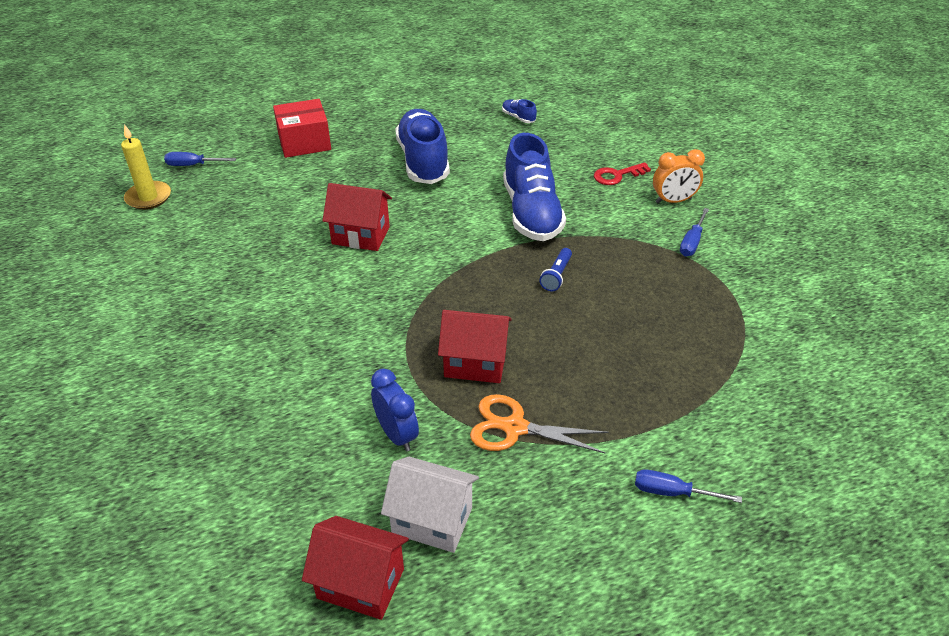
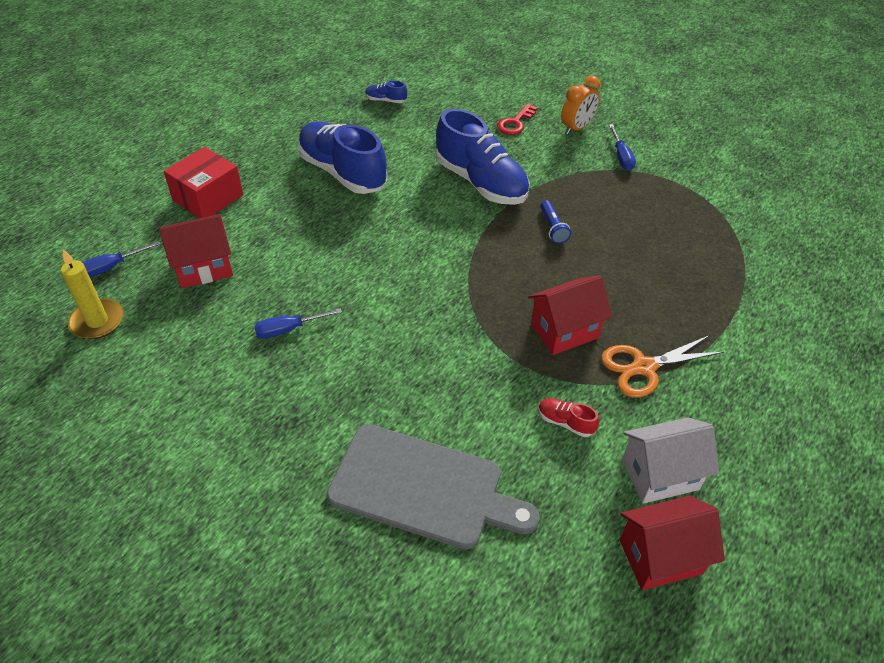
camera: 35 degrees left, 5 degrees up
(236, 421) = (423, 488): none -> grey cutting board
(361, 235) = (357, 265): red house -> red house (203, 268)
(397, 434) = (565, 422): blue clock -> red shoe
(672, 492) = (789, 357): blue screwdriver -> blue screwdriver (288, 329)

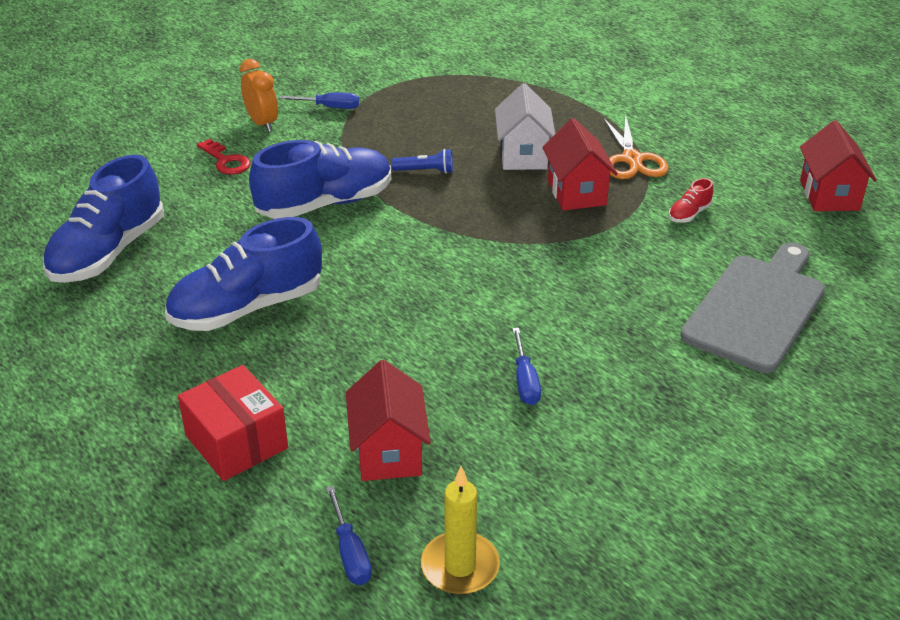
camera: 75 degrees left, 10 degrees down
(386, 100) = (108, 252): blue shoe -> blue shoe, size x2.46
(660, 475) = (750, 178): white house -> white house (523, 155)

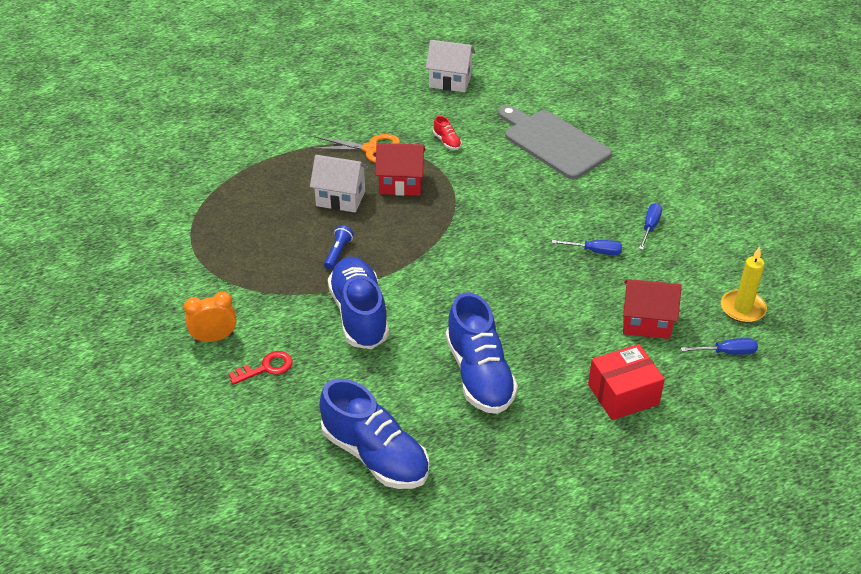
camera: 75 degrees left, 5 degrees up
(330, 107) = (210, 292): blue screwdriver -> blue screwdriver (650, 227)
(829, 195) = (450, 81): red house -> white house

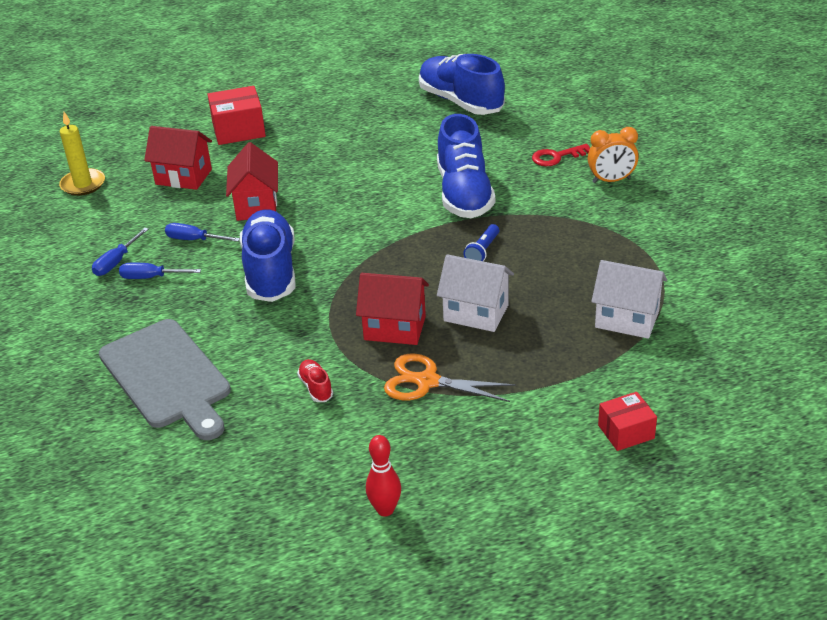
camera: 170 degrees left, 5 degrees down
(240, 127) = (626, 432): none -> red box
(385, 82) = (385, 509): none -> red bowling pin
(450, 81) = (276, 503): white house -> white house (627, 319)
(479, 374) = (358, 146): blue shoe -> blue shoe (270, 271)
(556, 291) = (256, 205): none -> red house
(727, 352) = (126, 153): blue screwdriver -> blue screwdriver (151, 277)

